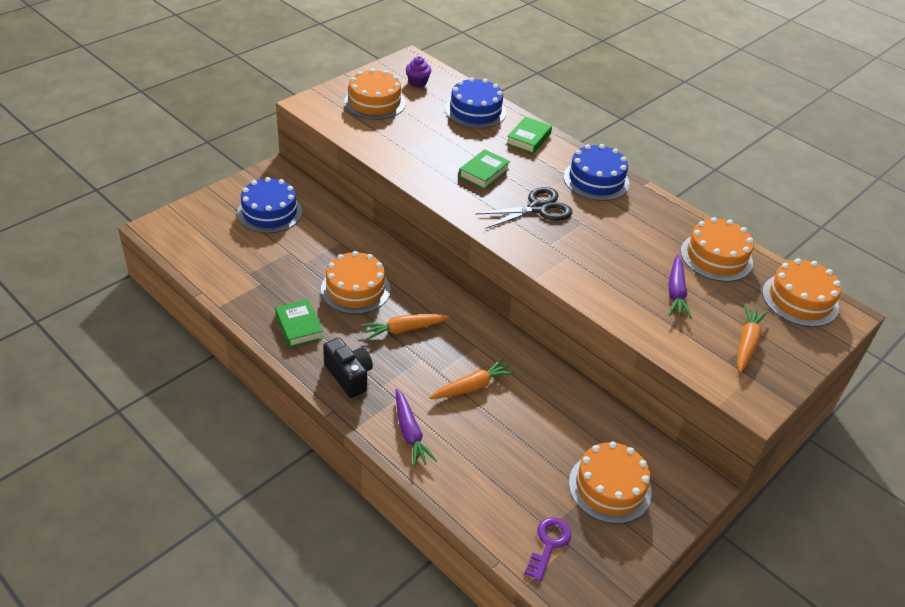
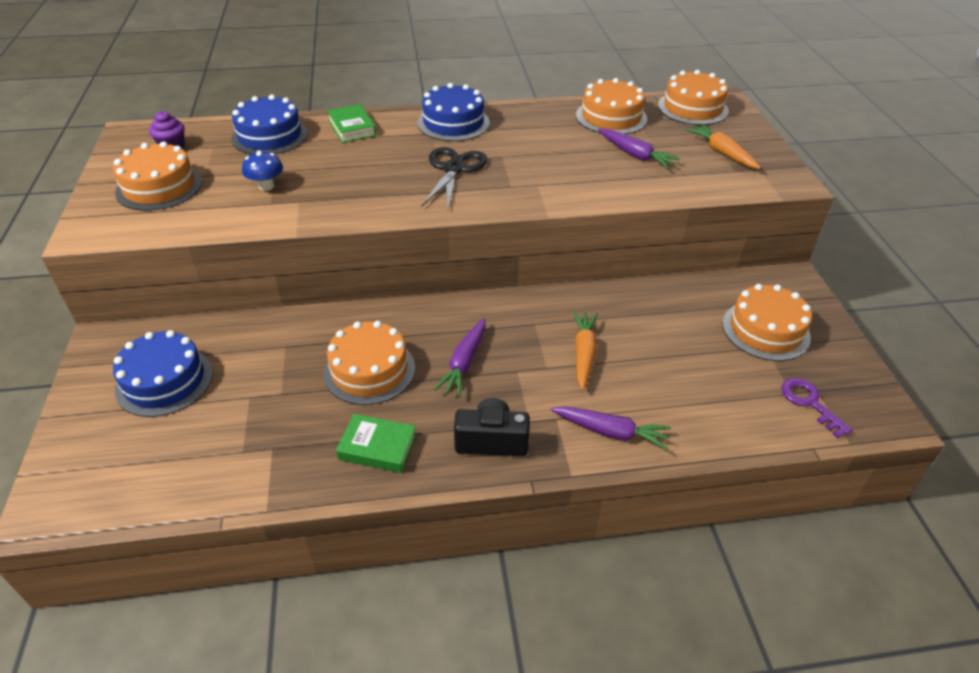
camera: 50 degrees left, 0 degrees up
(403, 329) = (464, 363): orange carrot -> purple carrot
(422, 140) = (266, 186): none -> blue mushroom
(484, 173) = (366, 174): green book -> none

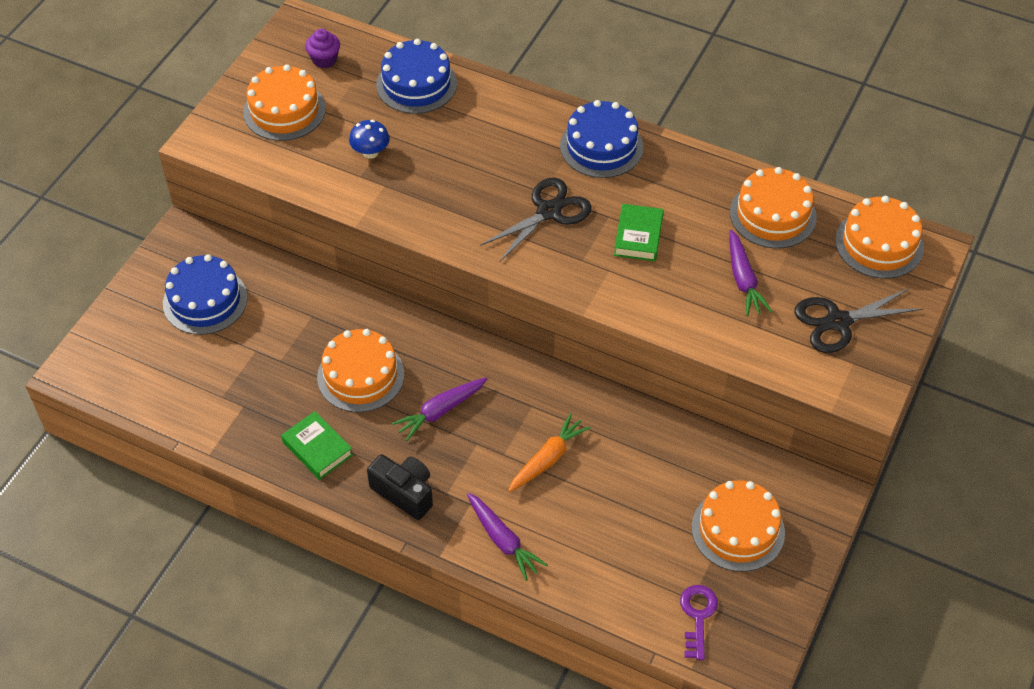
camera: 35 degrees right, 10 degrees up
(352, 128) = (498, 108): green book -> green book (638, 236)
(722, 153) = (838, 321): orange carrot -> black scissors

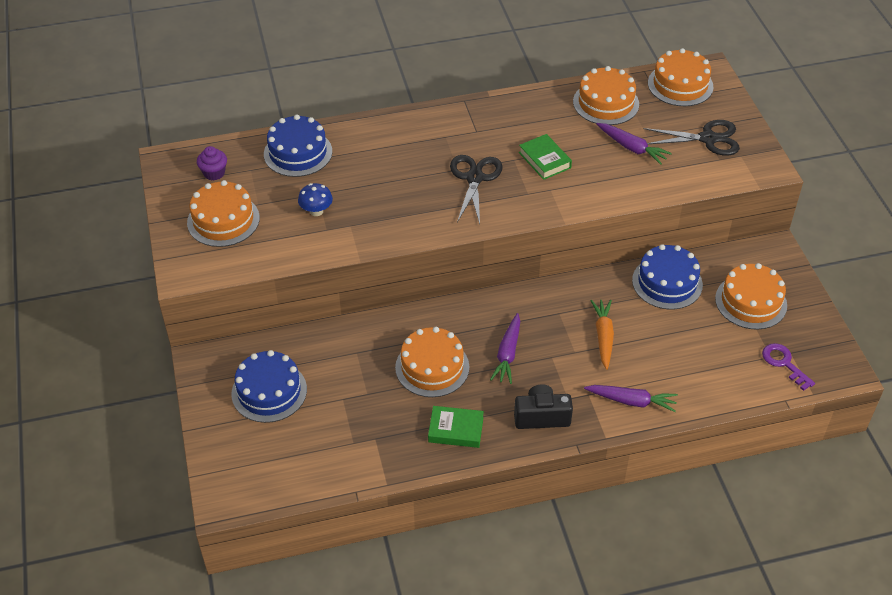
camera: 40 degrees left, 5 degrees down
(601, 146) = (462, 122): blue cake -> blue cake (667, 282)
(838, 321) = (708, 139): black scissors -> black scissors turned 120 degrees counterclockwise

